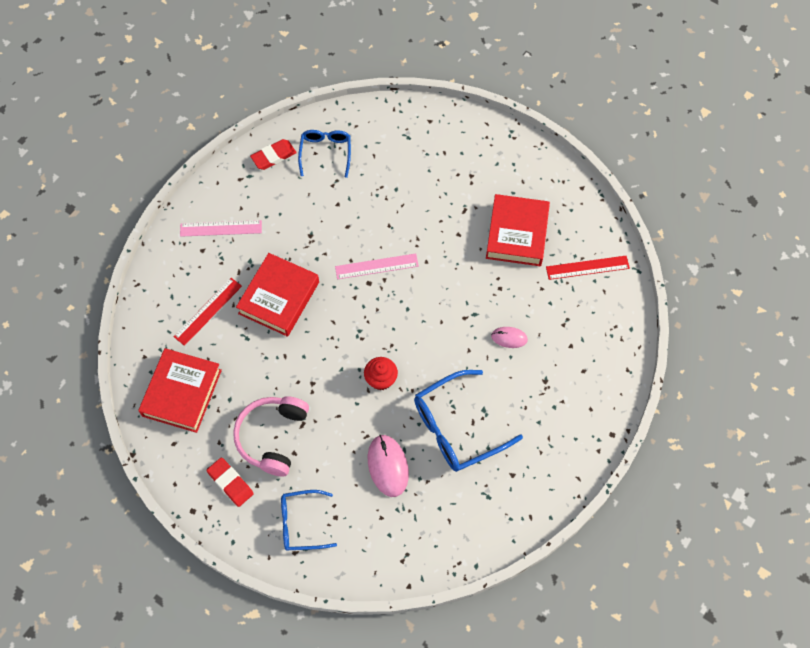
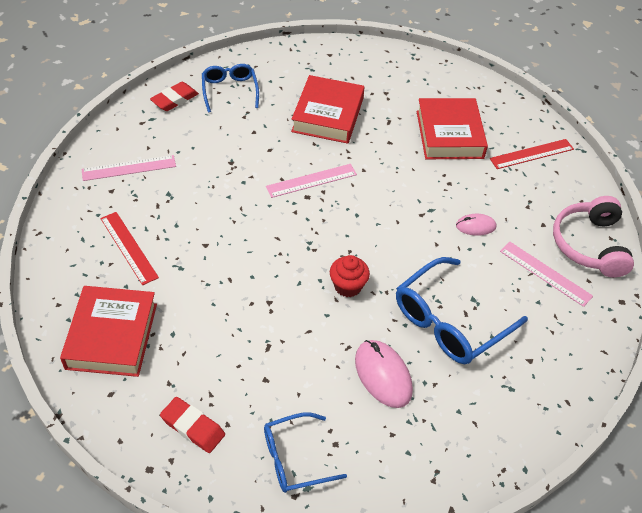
camera: 15 degrees left, 15 degrees down
(208, 311) = (129, 247): red ruler -> red ruler turned 60 degrees counterclockwise
(272, 437) = (234, 366): pink headphones -> pink headphones (589, 245)
(279, 298) = (210, 223): red book -> red book (328, 115)
(554, 395) = (545, 273): none -> pink ruler

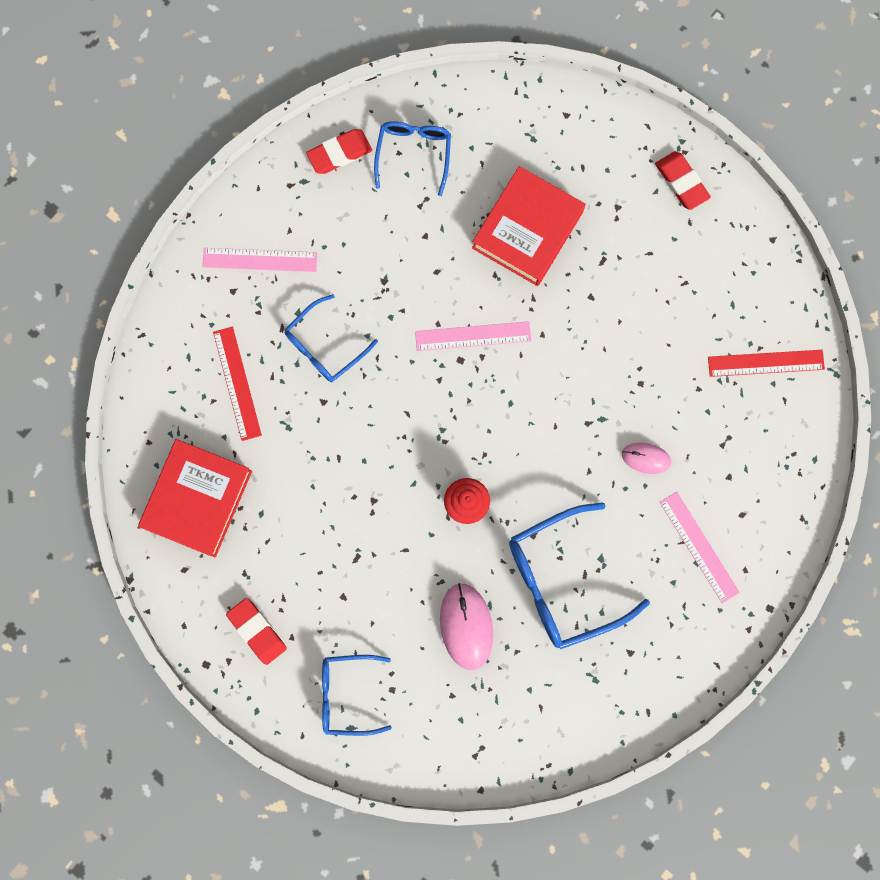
camera: 20 degrees right, 30 degrees up
(196, 209) = (324, 346): none -> blue glasses
(423, 73) = (681, 182): none -> red eraser
(449, 134) = (673, 303): red book -> none
(589, 245) = (771, 521): pink headphones -> none

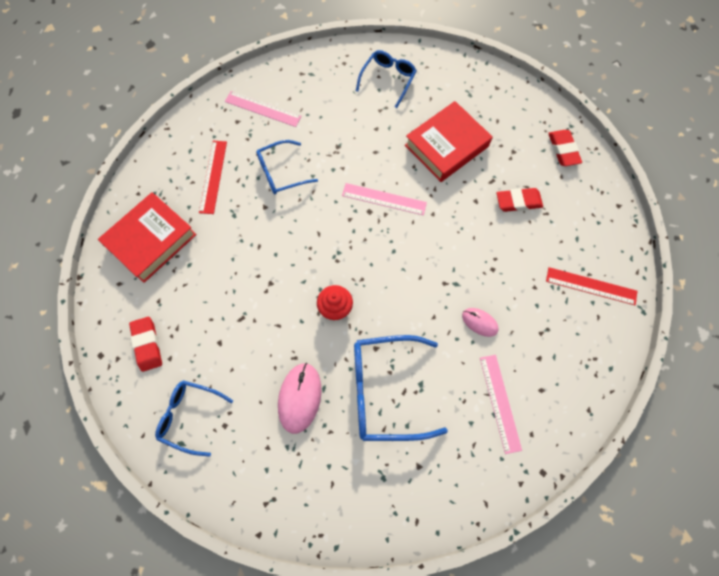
camera: 20 degrees right, 10 degrees down
(339, 153) = (340, 65): red eraser -> red eraser (518, 202)

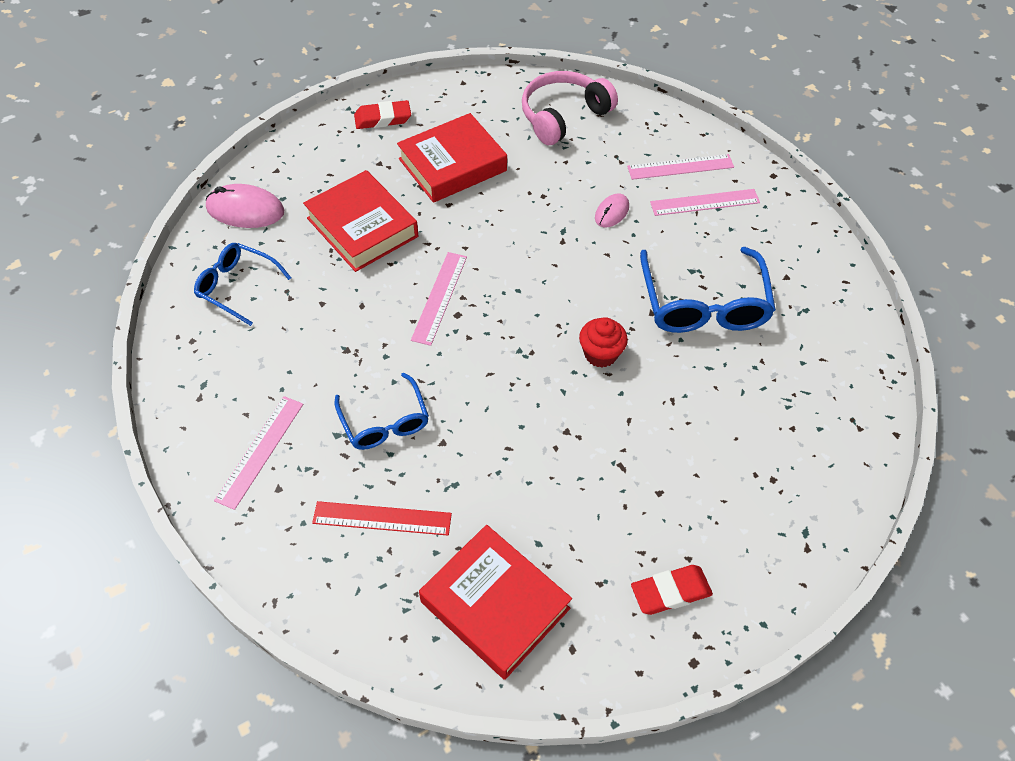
camera: 90 degrees left, 15 degrees down
(189, 416) = (767, 523): blue glasses -> none
(300, 397) = (724, 393): pink mouse -> pink mouse (245, 210)
(518, 202) = (452, 165): red eraser -> red book
(541, 385) = (680, 167): none -> pink ruler
(591, 286) = (563, 116): red ruler -> pink headphones

